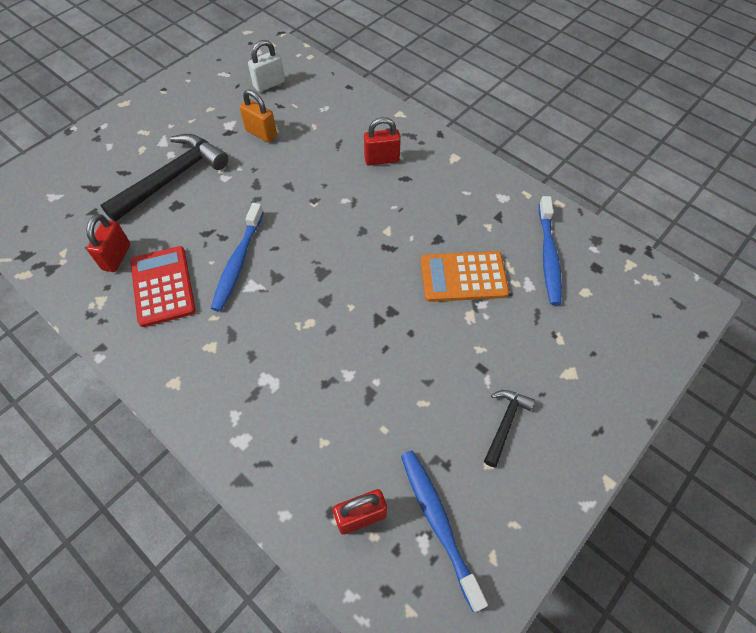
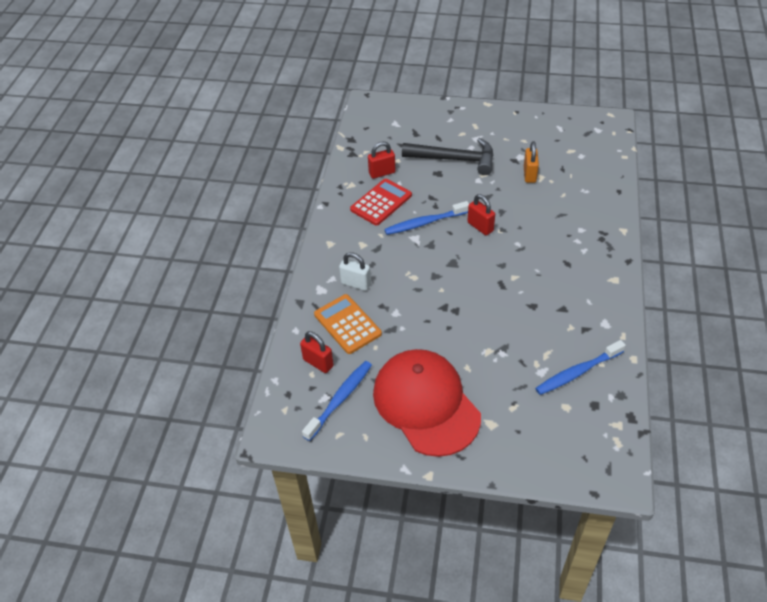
camera: 60 degrees right, 10 degrees down
(269, 84) = (575, 153): white padlock -> white padlock (356, 283)
(381, 159) = (570, 243): red padlock -> red padlock (480, 227)
(463, 277) = (514, 333): orange calculator -> orange calculator (347, 324)
(505, 423) = (426, 404): black hammer -> red cap

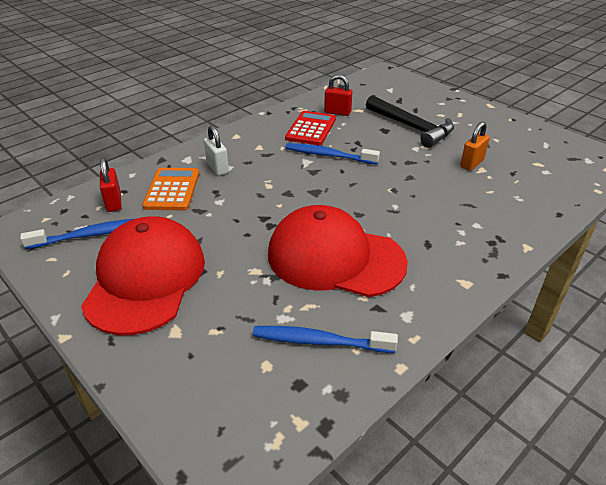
camera: 35 degrees right, 10 degrees down
(381, 202) = (311, 129): red calculator -> red calculator turned 60 degrees counterclockwise
(480, 227) = (374, 179): red padlock -> none
(524, 309) = (335, 258): none -> red cap

